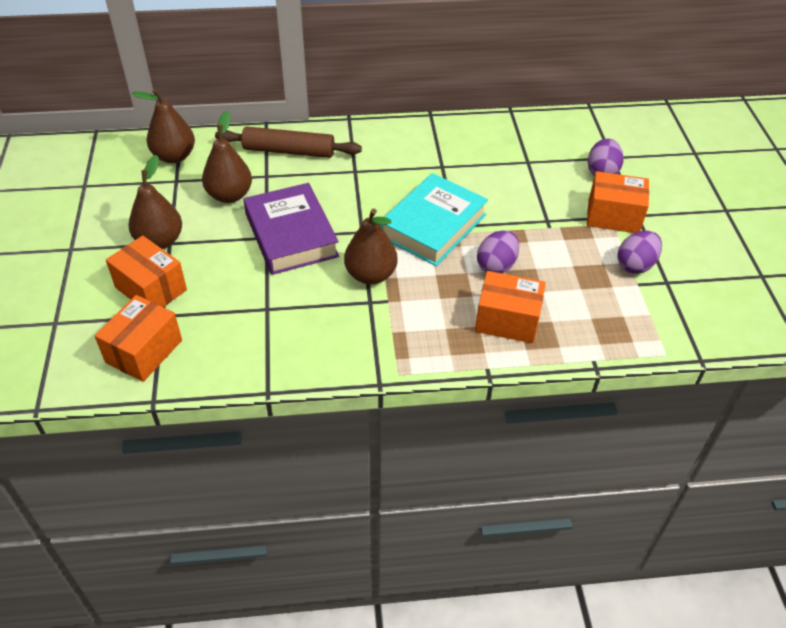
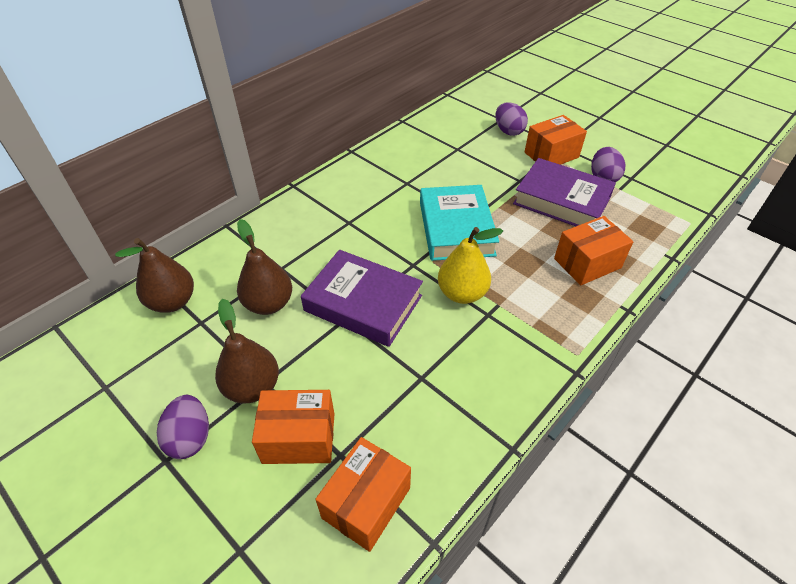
camera: 40 degrees left, 0 degrees up
(144, 351) = (366, 503): orange box -> orange box turned 45 degrees clockwise
(289, 151) = (275, 237): brown rolling pin -> none
(370, 275) = (462, 293): brown pear -> yellow pear
(496, 265) = (531, 230): purple egg -> purple egg (190, 437)
(562, 259) = (562, 200): none -> purple book

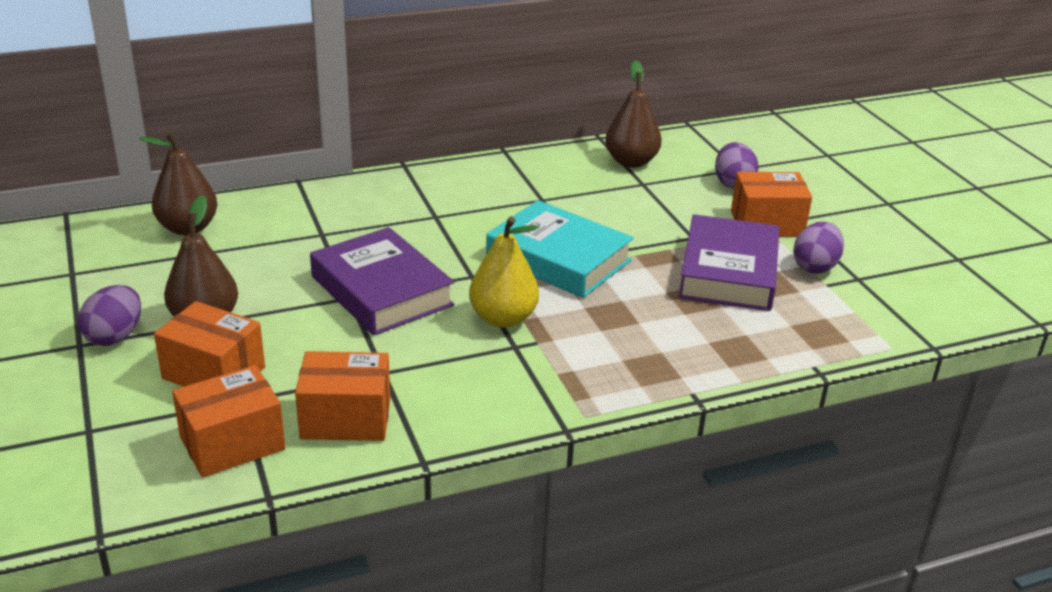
camera: 25 degrees right, 15 degrees down
(269, 304) = (281, 260): brown pear -> brown pear (631, 162)
(456, 228) = (558, 259): turquoise book -> turquoise book turned 75 degrees counterclockwise
(562, 200) = (728, 272): purple book -> purple book turned 45 degrees clockwise
(587, 263) = (693, 341): orange box -> orange box (346, 418)

